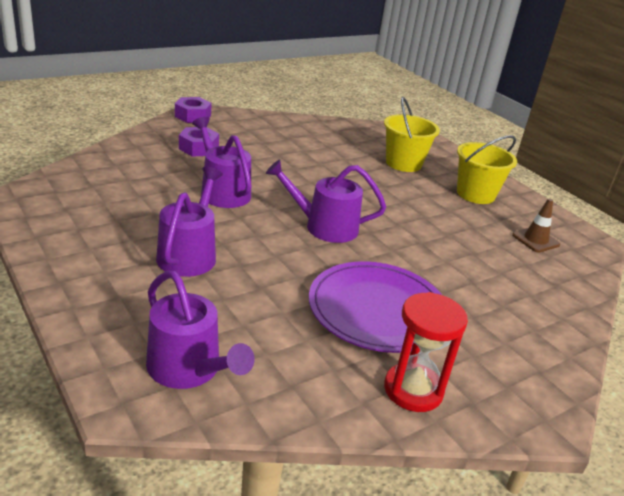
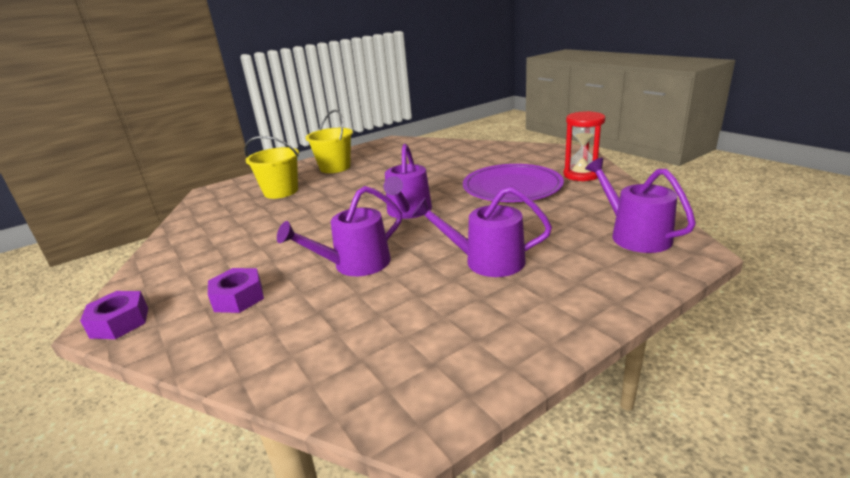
camera: 85 degrees left, 5 degrees down
(189, 369) = (635, 235): purple watering can -> purple watering can turned 75 degrees counterclockwise
(535, 240) = (396, 152): brown traffic cone -> none

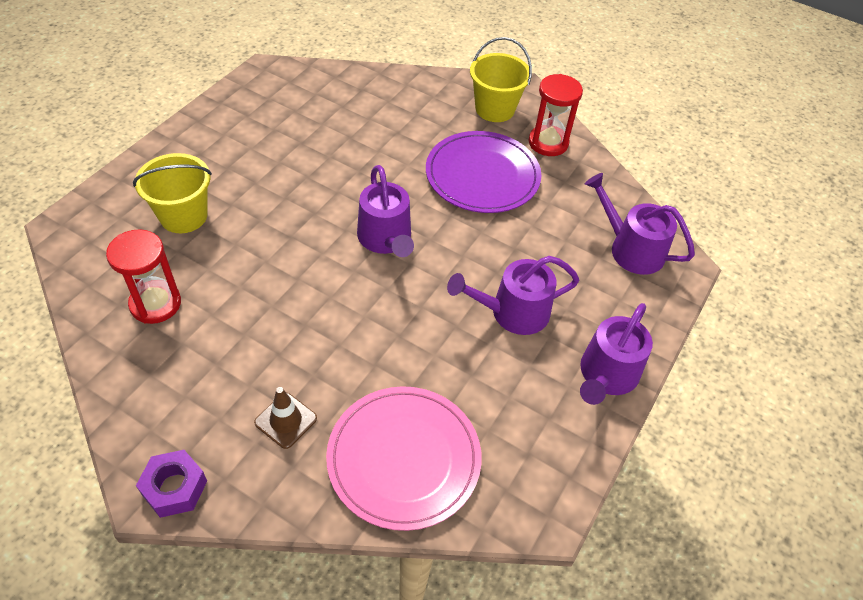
camera: 30 degrees left, 25 degrees up
(221, 226) = (155, 304): none -> red hourglass
(238, 298) = (286, 420): purple nut -> brown traffic cone
(308, 341) = (404, 458): none -> pink plate
(335, 167) = (224, 149): yellow bucket -> yellow bucket (495, 109)
(355, 264) = (381, 342): purple watering can -> purple watering can (606, 375)

